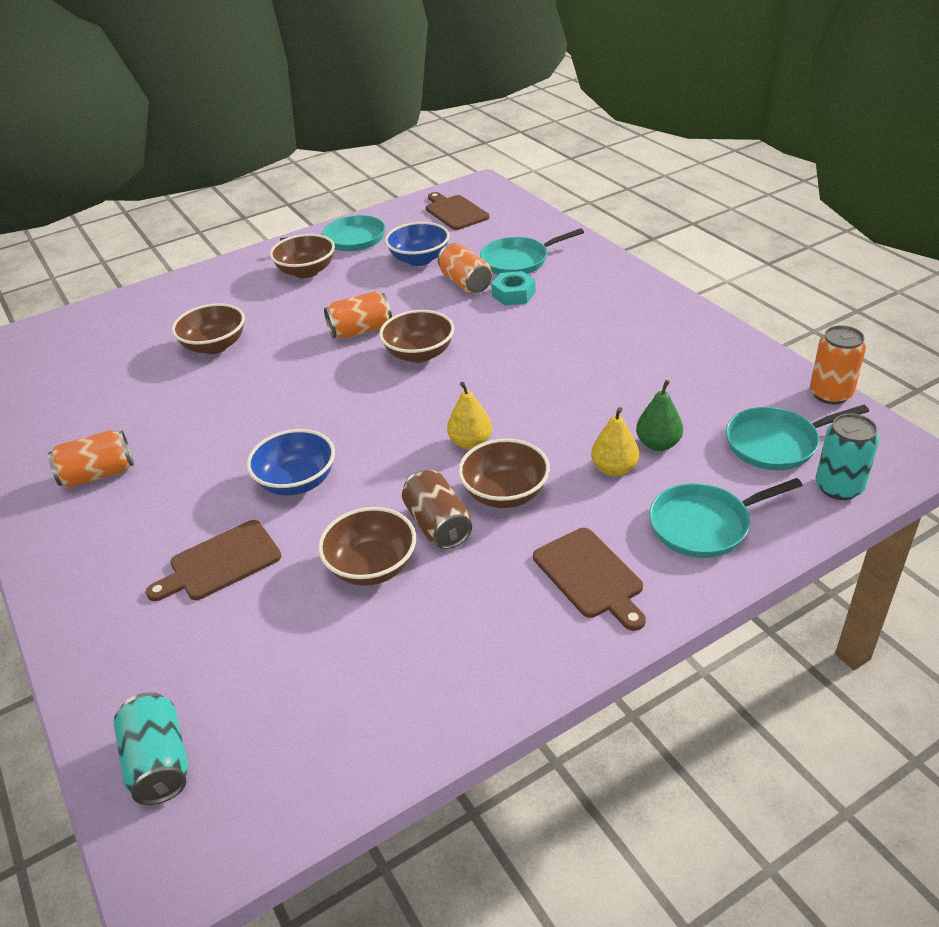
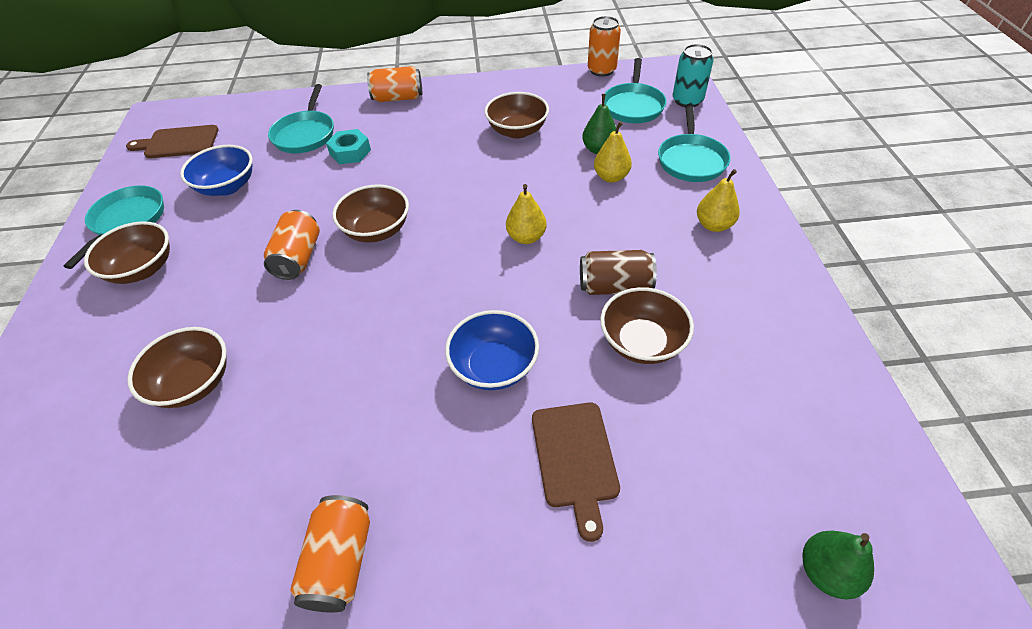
camera: 65 degrees left, 10 degrees up
(159, 762) = (826, 572): turquoise can -> green pear
(465, 283) = (302, 172): orange can -> orange can (398, 98)
(505, 493) = (601, 238): brown bowl -> brown bowl (517, 131)
(590, 576) = (713, 225): brown cutting board -> yellow pear

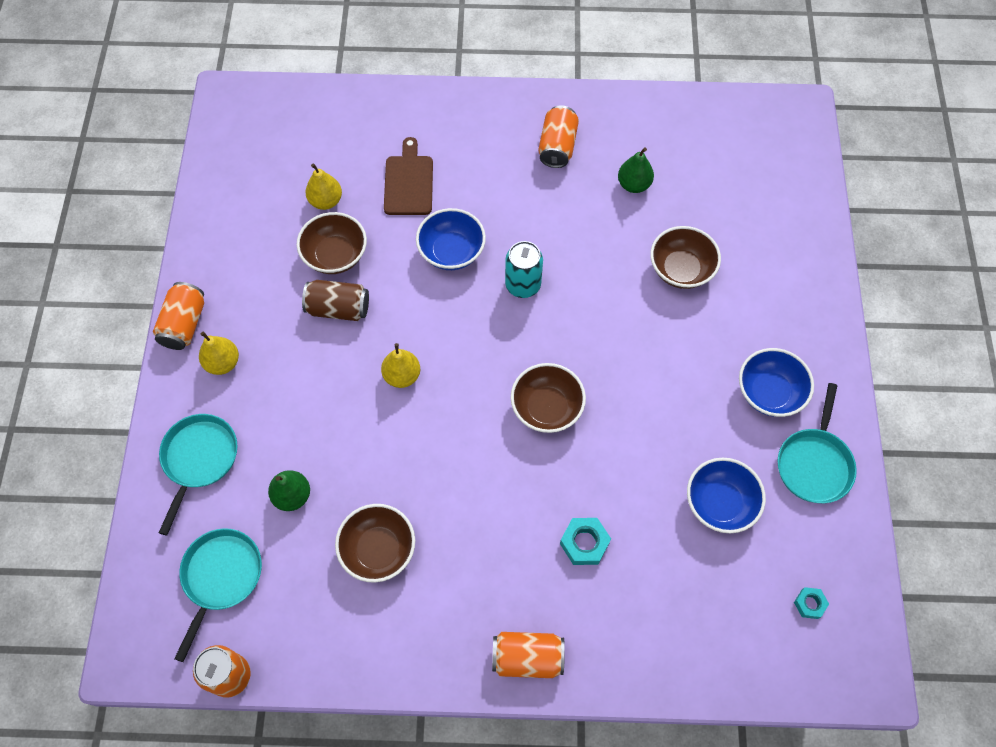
camera: 175 degrees left, 15 degrees up
(142, 269) = (769, 392): brown bowl -> blue bowl
(178, 142) = (809, 604): brown cutting board -> turquoise nut
(298, 257) = (620, 384): orange can -> orange can (184, 324)
(305, 134) = (646, 592): turquoise pan -> none
(611, 177) = (295, 446): yellow pear -> yellow pear (326, 201)
(687, 101) = (149, 575): turquoise can -> turquoise can (523, 285)
(826, 572) = (288, 111): green pear -> green pear (633, 184)

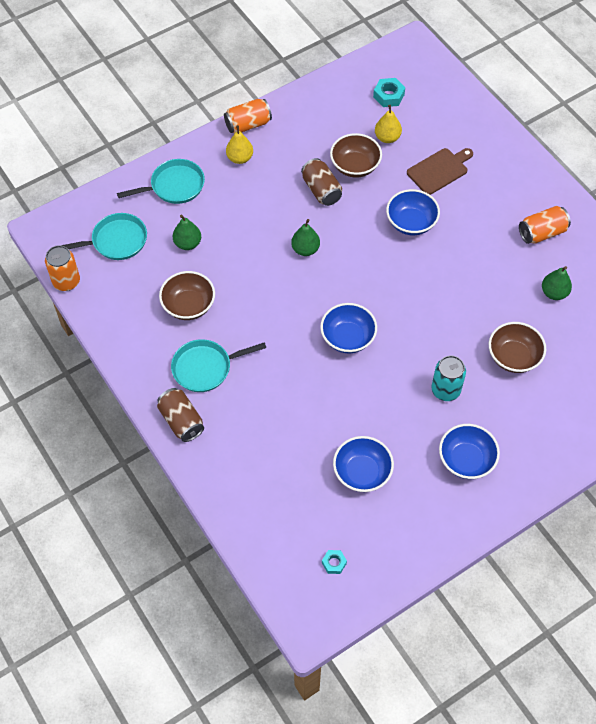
camera: 55 degrees right, 5 degrees down
(402, 375) = (305, 249): yellow pear -> green pear
(523, 285) = (421, 274): turquoise can -> turquoise can (445, 390)
(527, 657) = (181, 421): orange can -> brown can
(546, 408) = (348, 338): brown bowl -> blue bowl
(584, 543) = (275, 410): turquoise nut -> turquoise nut (388, 96)
(814, 463) = (436, 515): turquoise pan -> turquoise pan (205, 368)

